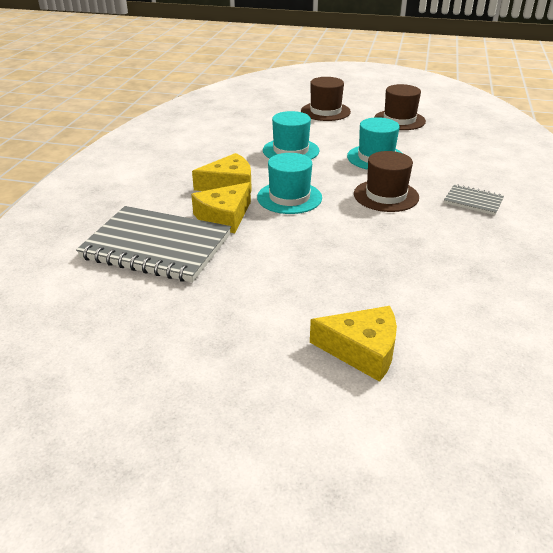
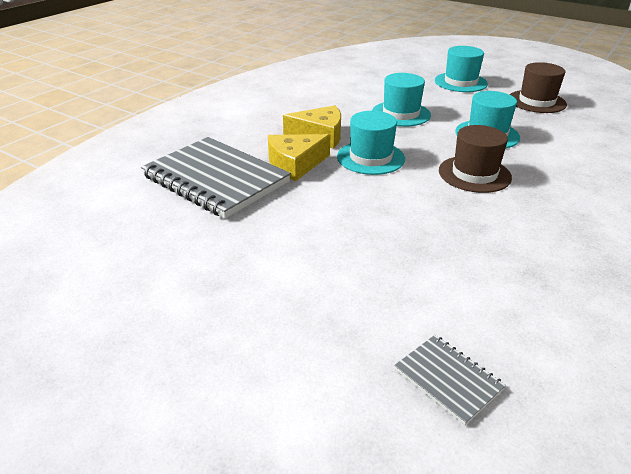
camera: 20 degrees right, 0 degrees up
(325, 111) = (460, 82): brown hat -> turquoise hat
(362, 350) = (348, 326): yellow cheese -> none
(473, 201) = (573, 198): grey notebook -> grey notebook (448, 380)

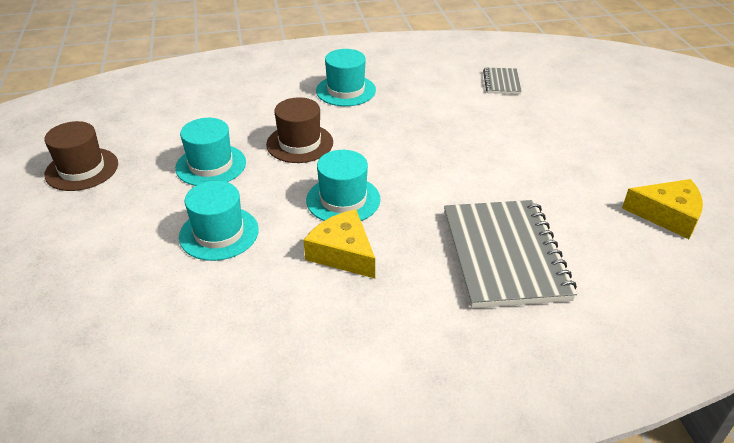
camera: 135 degrees left, 5 degrees up
(295, 164) = (415, 231): yellow cheese -> yellow cheese (667, 215)
(460, 82) = (59, 239): turquoise hat -> turquoise hat (346, 90)

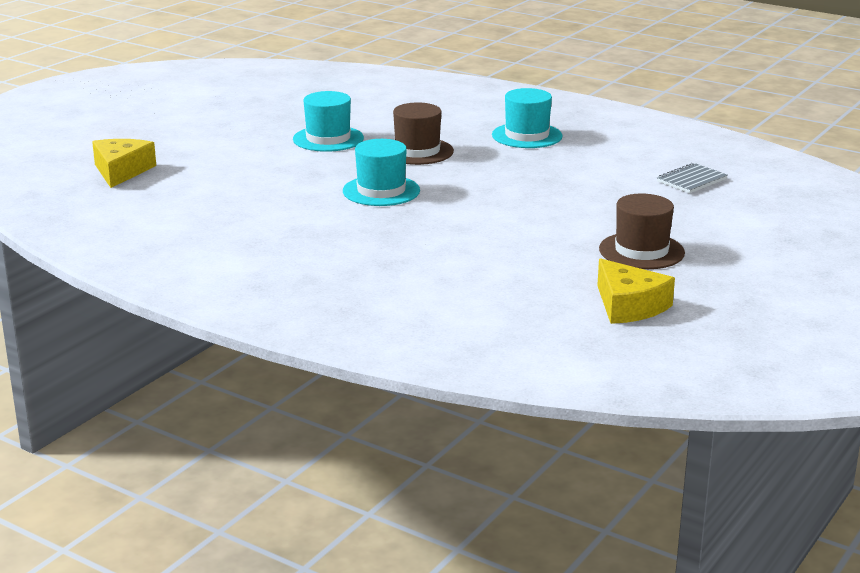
camera: 45 degrees right, 15 degrees down
(82, 169) = (242, 110): brown hat -> brown hat (641, 251)
(219, 233) = (264, 172): turquoise hat -> none
(343, 253) = (322, 214): yellow cheese -> yellow cheese (121, 171)
(504, 255) = (433, 263): grey notebook -> none

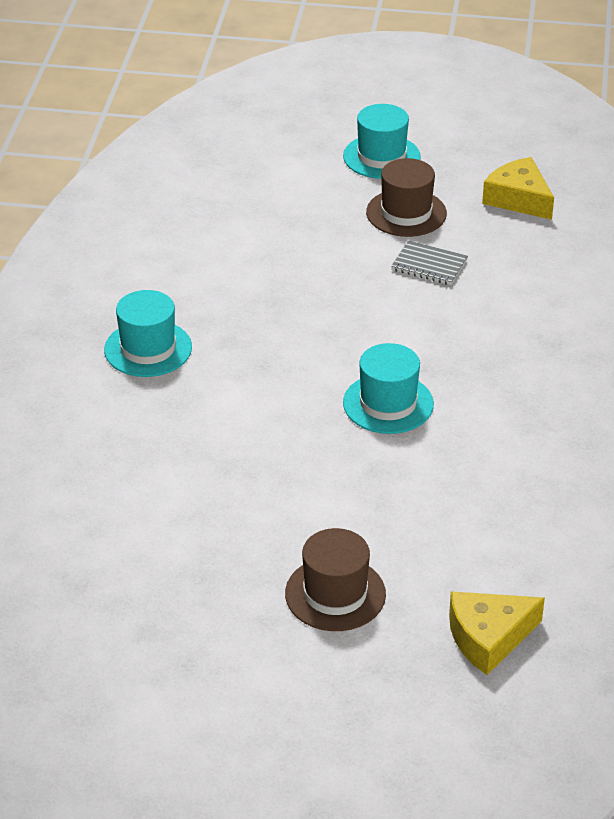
camera: 115 degrees left, 15 degrees up
(328, 139) = (259, 501): turquoise hat -> turquoise hat (381, 157)
(417, 151) = (253, 415): brown hat -> brown hat (335, 594)
(629, 306) = (518, 199): yellow cheese -> yellow cheese turned 75 degrees counterclockwise
(691, 180) = (213, 216): grey notebook -> grey notebook (429, 265)

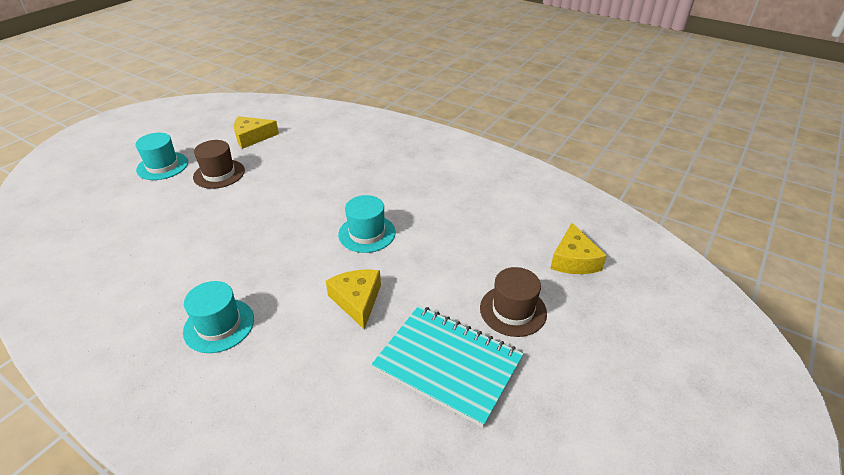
camera: 65 degrees left, 0 degrees up
(205, 557) = (448, 365): none -> turquoise notebook
(257, 443) = (357, 300): none -> yellow cheese
(429, 265) = (270, 181): grey notebook -> none

